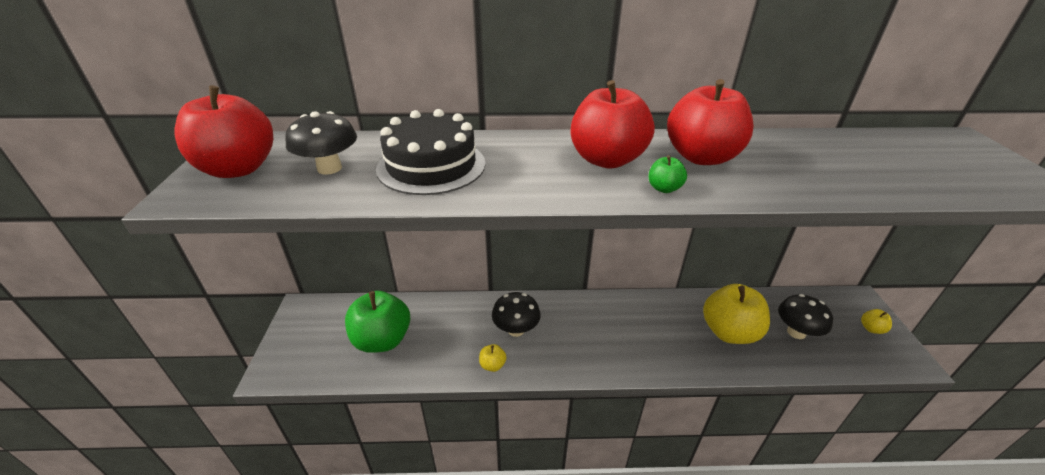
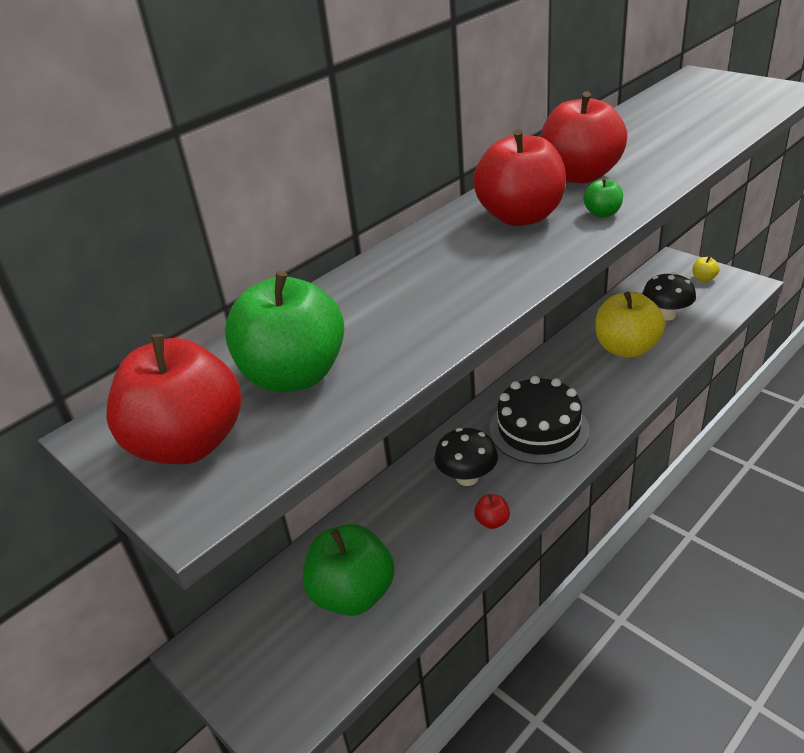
camera: 40 degrees left, 0 degrees up
(329, 168) = (294, 375): black mushroom -> green apple
(431, 166) = (390, 310): black cake -> black cake (539, 429)
(492, 365) = (492, 521): yellow apple -> red apple

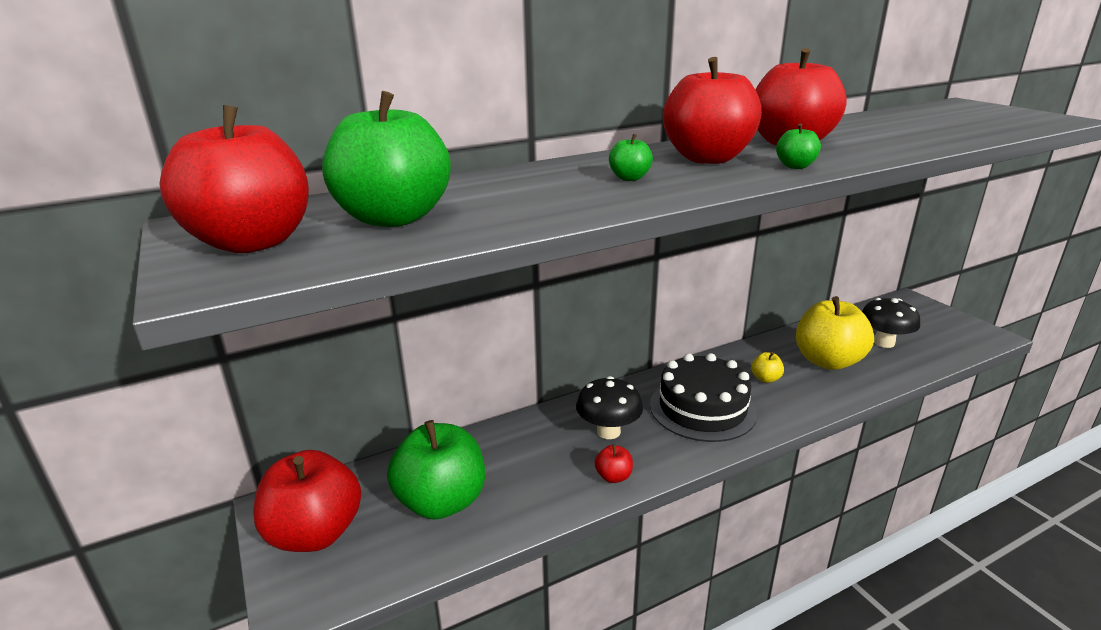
camera: 15 degrees right, 10 degrees down
(253, 662) = (315, 533): none -> red apple
(469, 264) = (629, 178): none -> green apple
(704, 278) = (939, 320): yellow apple -> yellow apple (765, 378)

